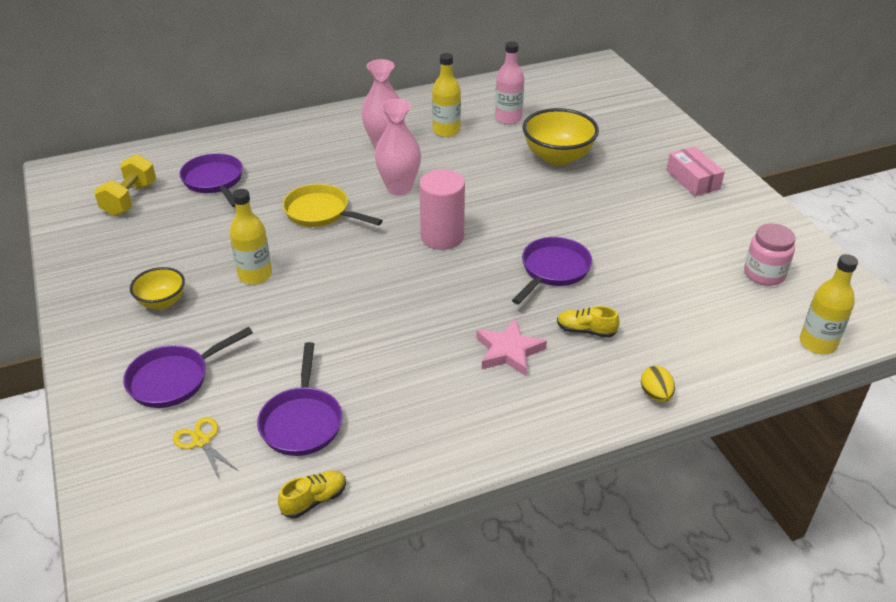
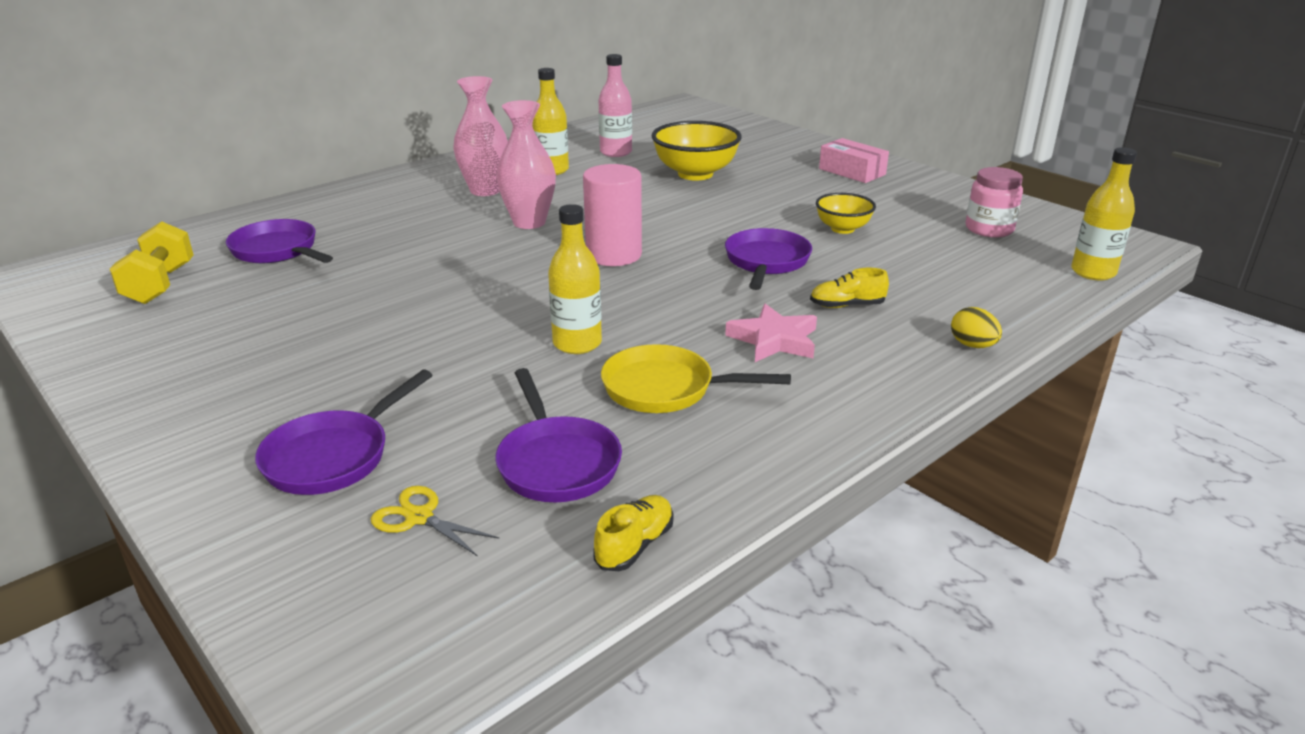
camera: 20 degrees left, 10 degrees down
(162, 302) = (267, 378): yellow bowl -> yellow bowl (842, 229)
(255, 275) = (390, 328): yellow bottle -> yellow bottle (577, 343)
(320, 212) = (443, 257): yellow pan -> yellow pan (665, 389)

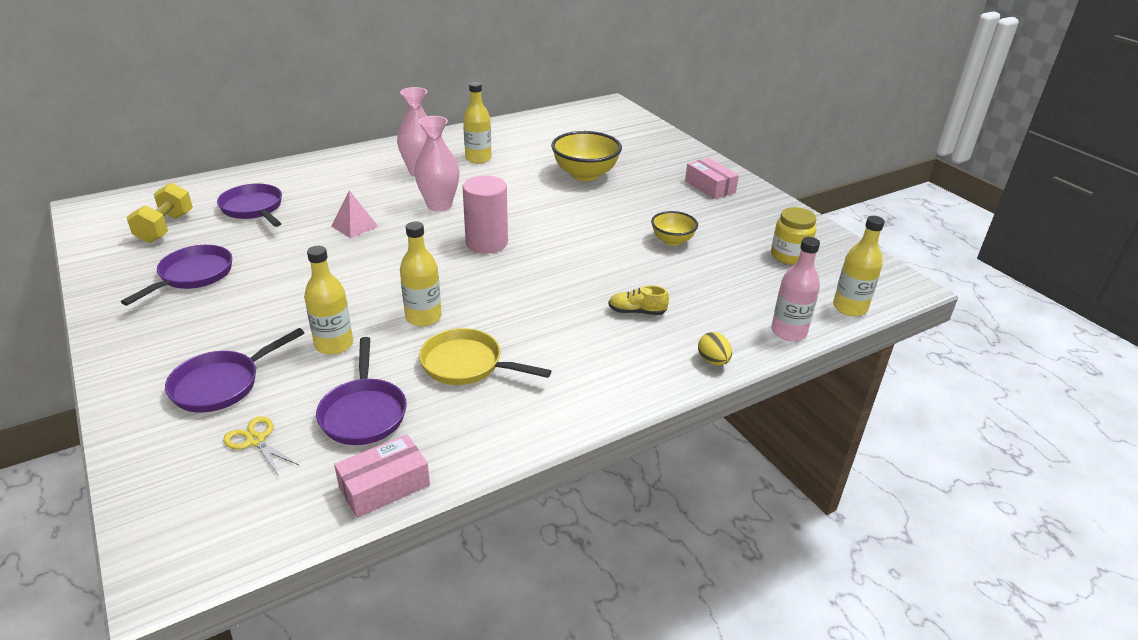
camera: 10 degrees right, 5 degrees up
(428, 255) = (354, 226): none -> pink pyramid
(471, 389) = (334, 344): none -> yellow bottle
(616, 152) = (534, 147): pink bottle -> pink bottle (788, 332)
(634, 545) = (384, 486): yellow shoe -> pink box
(766, 262) = (597, 264): purple pan -> purple pan (193, 275)
(774, 340) = (566, 334): pink star -> none
(989, 229) = (789, 256): pink jar -> yellow jar

